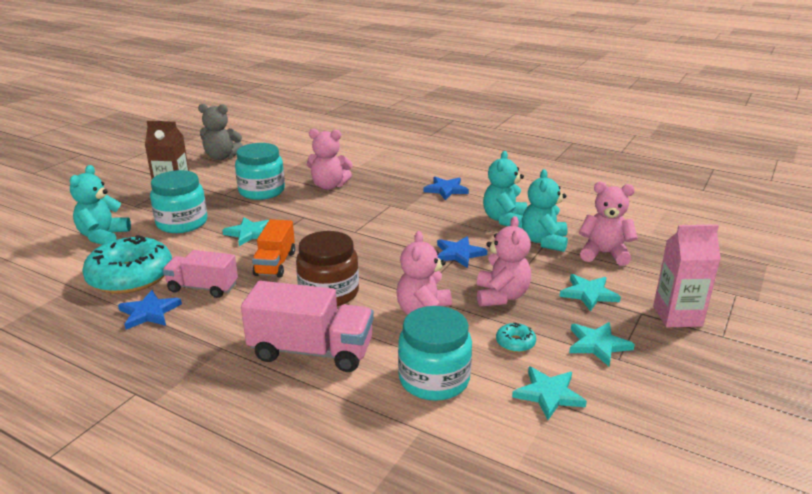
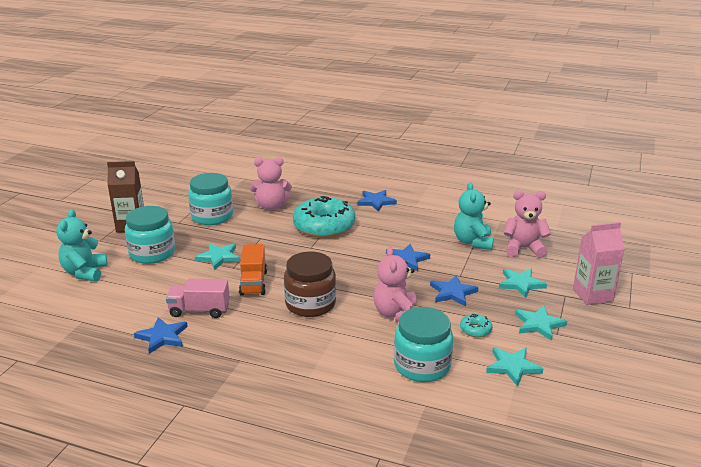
camera: 10 degrees left, 0 degrees up
(130, 276) = (129, 307): turquoise donut -> turquoise donut (324, 226)
(221, 157) = (159, 186): grey teddy bear -> none
(311, 351) = (315, 354): pink truck -> none
(501, 296) = (452, 292): pink teddy bear -> blue star
(504, 220) = (434, 225): turquoise teddy bear -> none

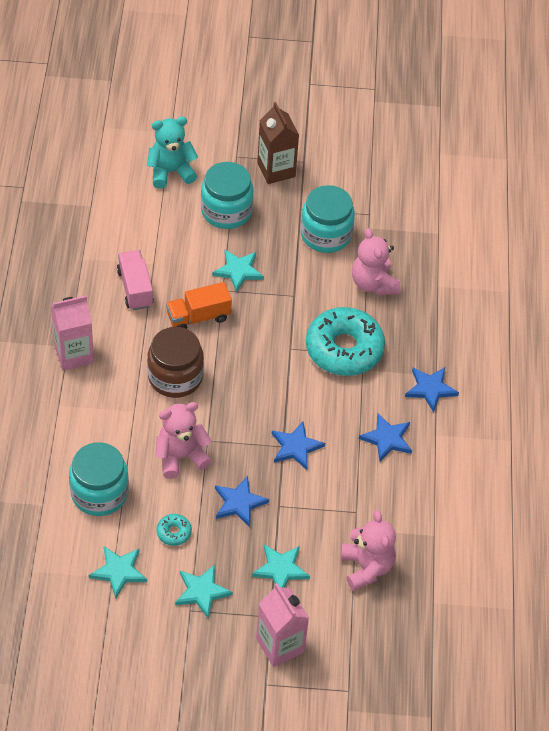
camera: 70 degrees right, 25 degrees up
(162, 337) = (85, 275): blue star -> blue star (387, 439)
(253, 357) = (74, 354): none -> pink carton
(473, 242) = (363, 510): turquoise teddy bear -> none

